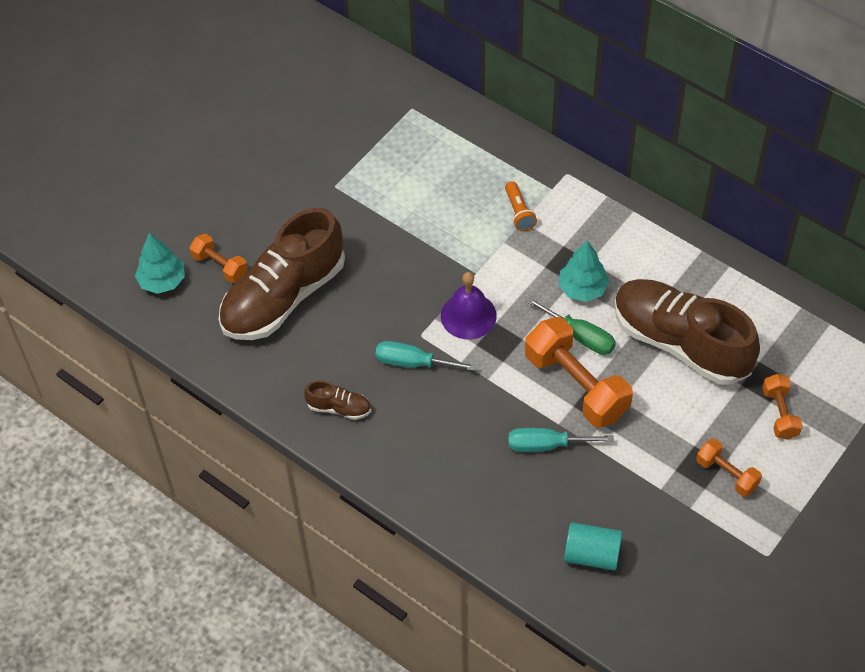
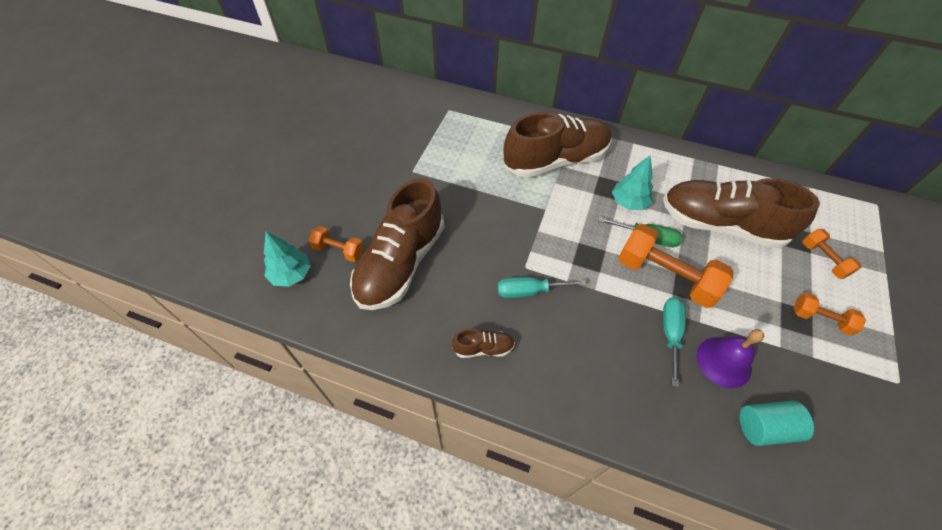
camera: 20 degrees left, 0 degrees up
(468, 315) = (555, 242): purple bell -> purple bell (724, 361)
(519, 212) = (556, 160): orange flashlight -> brown shoe
(546, 445) = (670, 334): turquoise screwdriver -> turquoise screwdriver turned 120 degrees clockwise

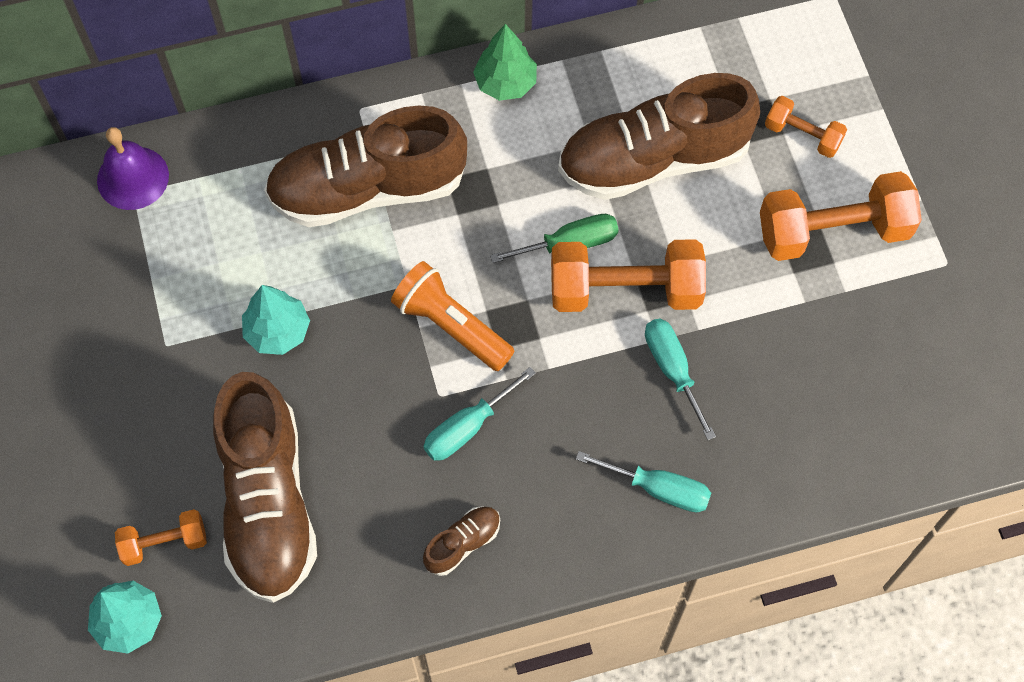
camera: 35 degrees left, 10 degrees up
(555, 239) = (451, 325): none -> orange flashlight
(556, 160) = (367, 189): brown shoe -> brown shoe turned 135 degrees counterclockwise
(621, 395) = (658, 489): none -> turquoise screwdriver
(628, 202) = (514, 199): turquoise tree -> turquoise tree (278, 331)
(657, 153) = (505, 83): none -> green tree
(724, 361) = (751, 366): purple bell -> purple bell (133, 178)
(765, 427) = (830, 419): turquoise cylinder -> none
(820, 319) = (833, 231): orange dumbbell -> orange dumbbell, size x1.88

